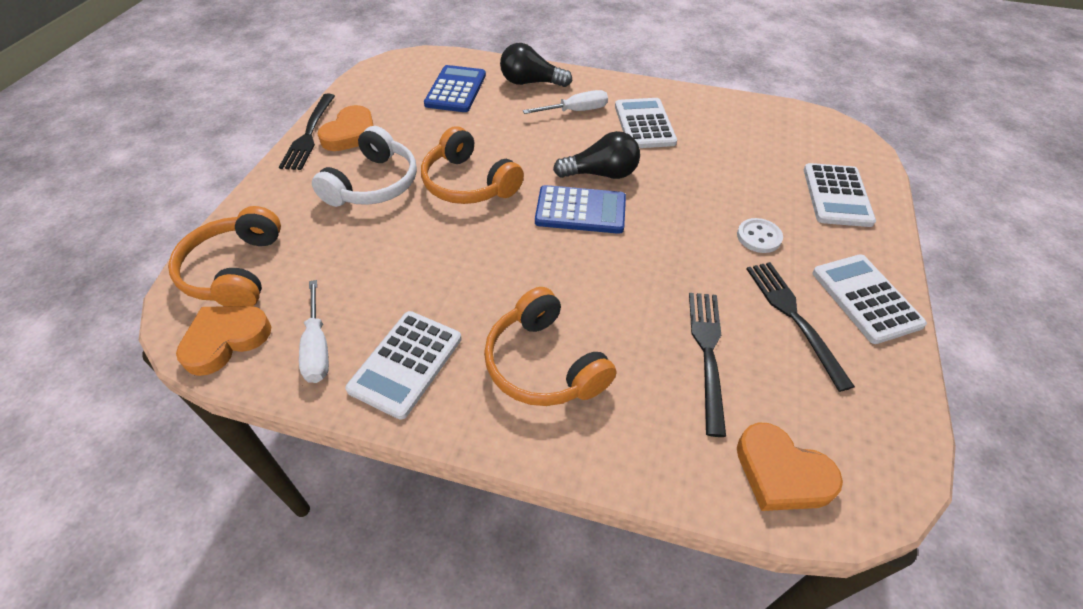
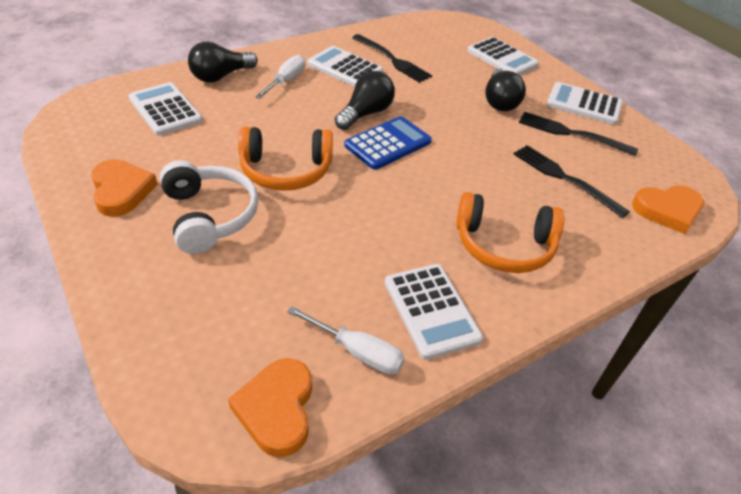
camera: 50 degrees left, 5 degrees down
(235, 271) = (195, 358): orange headphones -> none
(309, 134) = (78, 214): black fork -> black fork (393, 60)
(456, 90) = (165, 110): blue calculator -> white calculator
(759, 237) = (500, 101): white button -> black light bulb

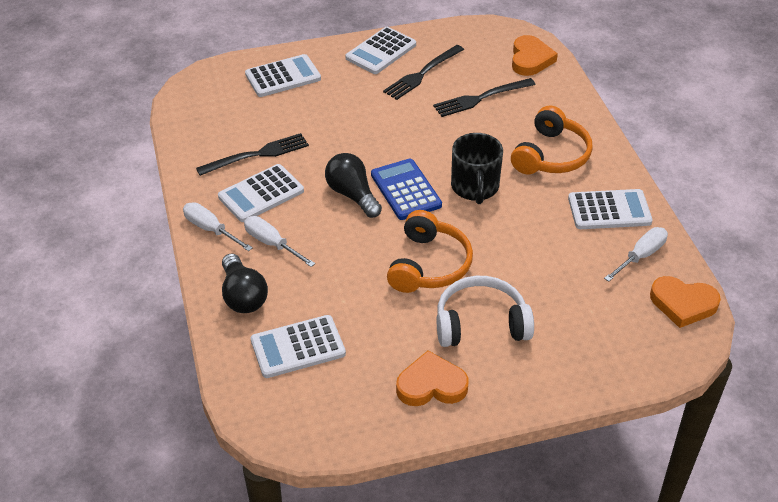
camera: 70 degrees left, 0 degrees up
(293, 52) = (210, 229): none -> white screwdriver
(415, 189) = (475, 187): none -> black mug
(500, 101) = (360, 101): black light bulb -> none

